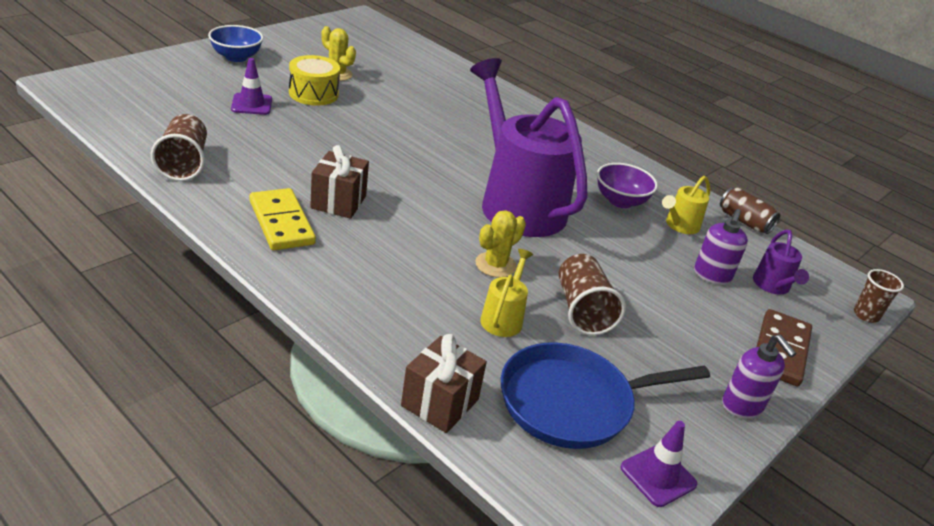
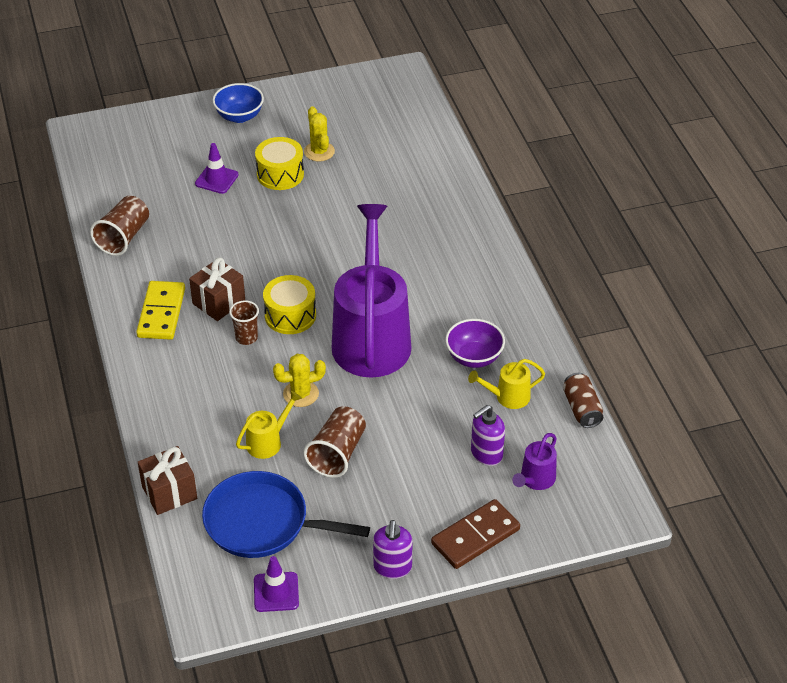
camera: 35 degrees right, 10 degrees up
(422, 200) = (290, 315): none -> yellow drum
(866, 315) = (598, 532): brown cup -> brown cup (246, 338)

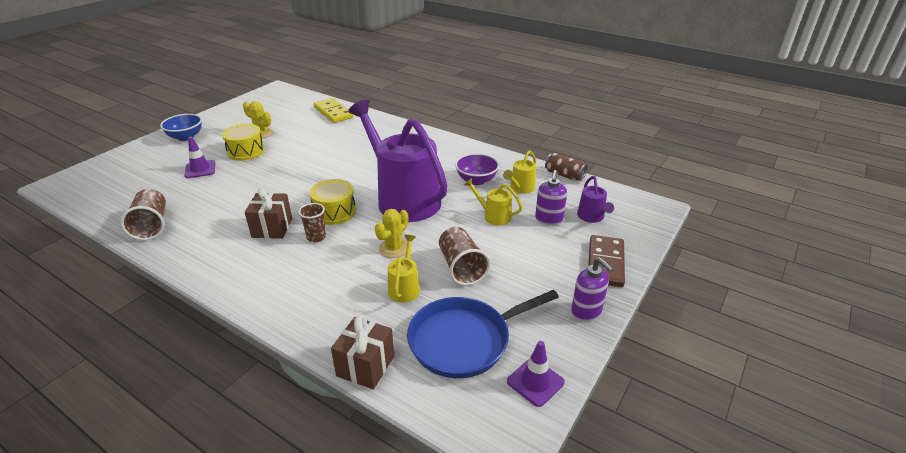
camera: 40 degrees left, 10 degrees down
(161, 313) = (230, 254): yellow domino -> yellow domino (333, 112)
(435, 415) = (493, 216): none -> yellow watering can

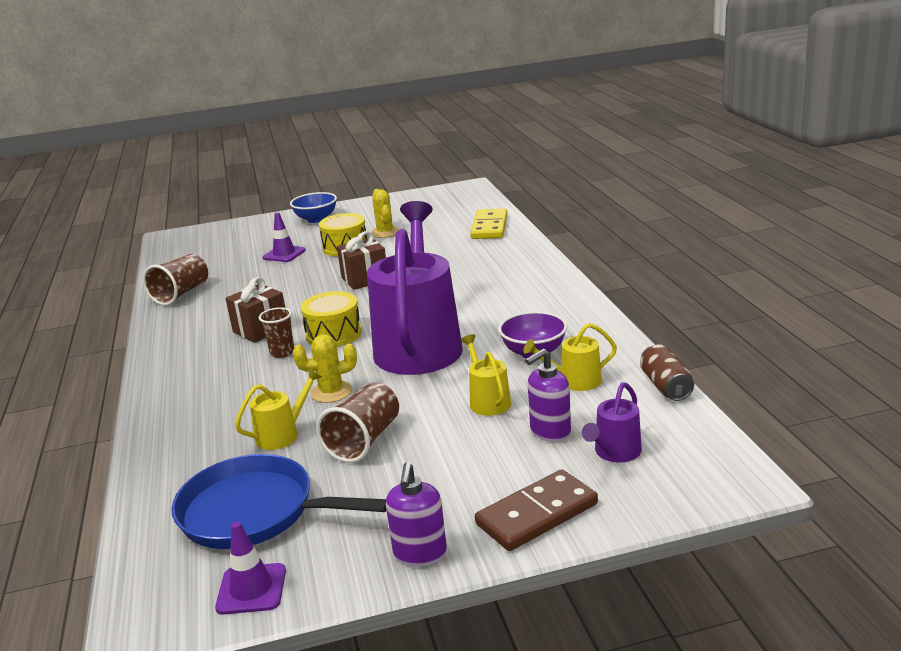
camera: 45 degrees right, 10 degrees down
(365, 366) = (147, 487): brown gift -> brown gift (365, 279)

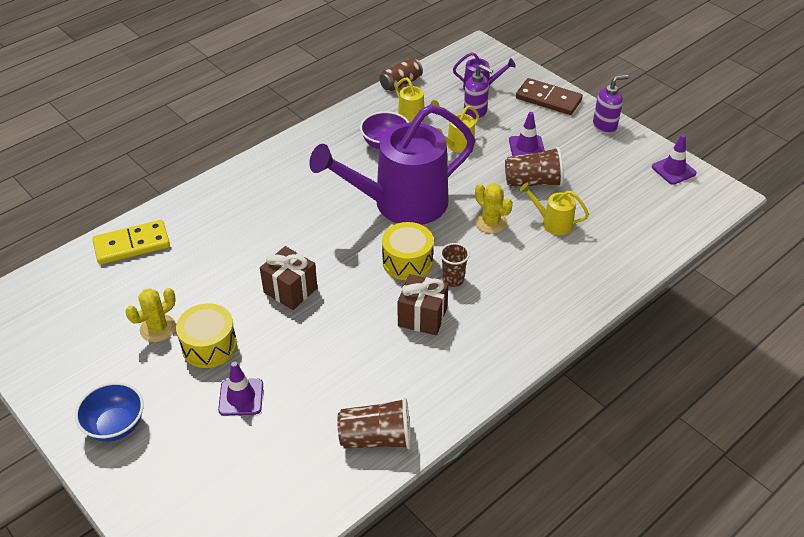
camera: 120 degrees left, 20 degrees up
(253, 512) = (626, 198): blue pan -> none
(437, 456) = (526, 147): none -> purple traffic cone

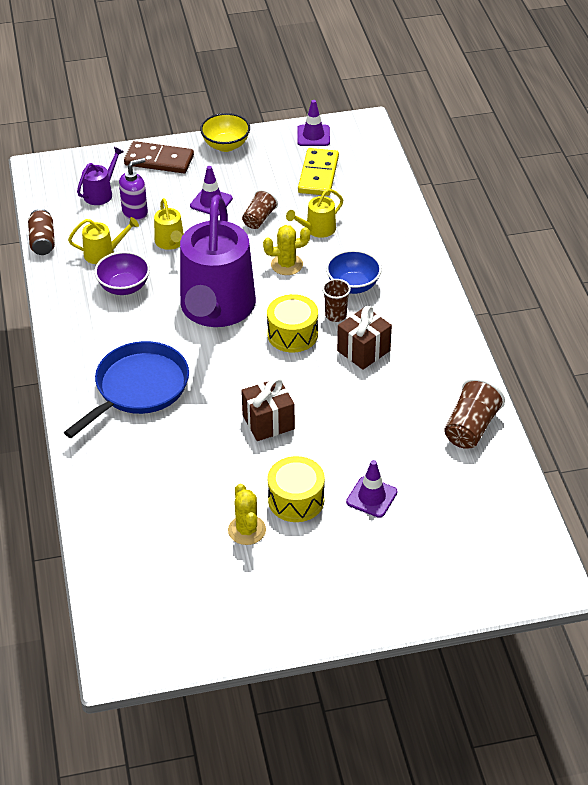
camera: 60 degrees left, 0 degrees up
(115, 425) = (346, 593): blue bowl -> blue bowl (353, 286)
(132, 245) = (114, 518): yellow domino -> yellow domino (318, 175)
(279, 199) = (138, 388): none -> blue pan
(533, 182) = (259, 219): brown cup -> brown cup, size x0.66
(548, 99) = (159, 160): brown domino -> brown domino turned 45 degrees clockwise
(605, 126) = (226, 145): purple soap dispenser -> yellow bowl

